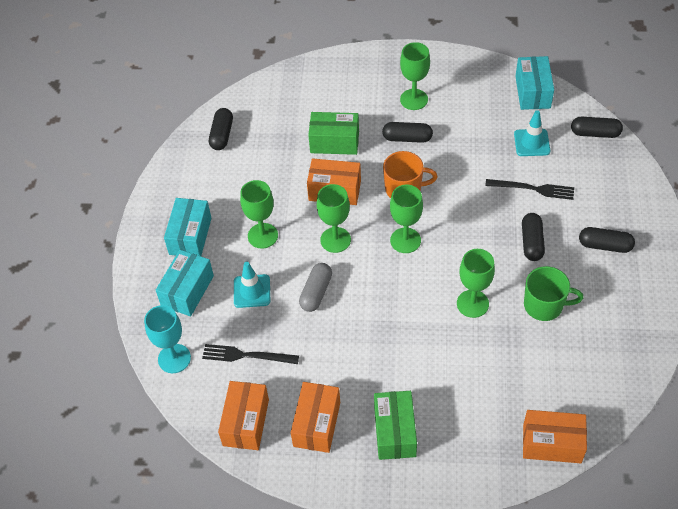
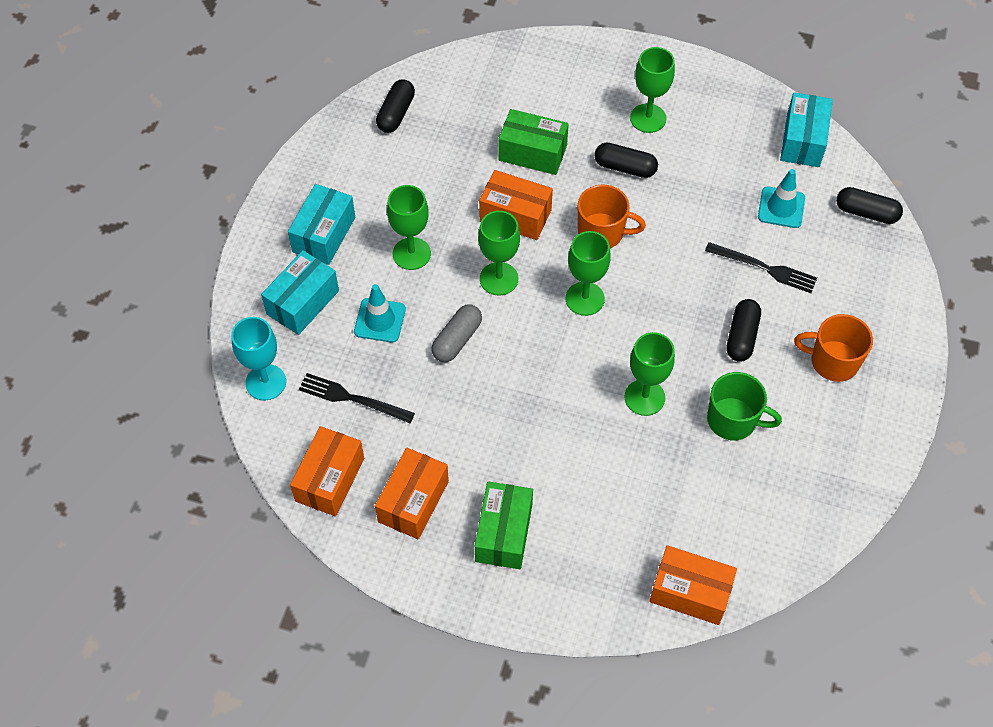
camera: 10 degrees right, 5 degrees up
(605, 245) = (833, 361): black capsule -> orange mug

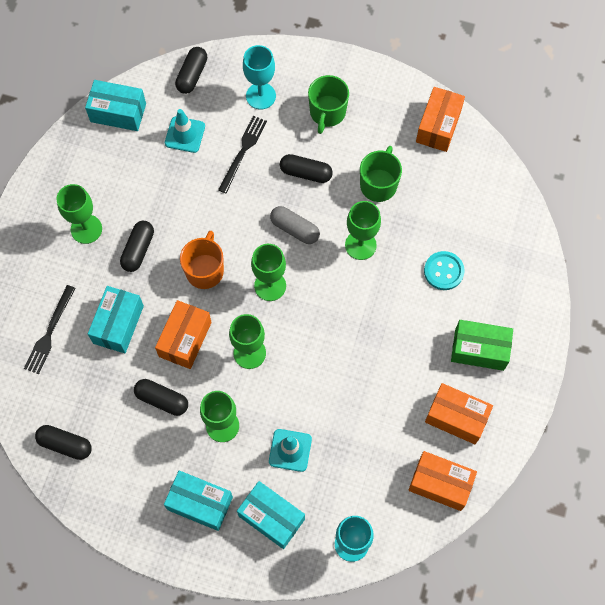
camera: 90 degrees left, 10 degrees up
(352, 398) = (366, 469): black fork -> black fork (49, 332)
(443, 196) = (162, 400): none -> black capsule
(457, 339) = (309, 386): grey capsule -> grey capsule (294, 229)
(532, 153) = (118, 324): green box -> turquoise box
(612, 494) = (443, 271): none -> turquoise button
(690, 592) = (517, 223): orange box -> orange box (438, 126)
(833, 361) = (327, 112): orange mug -> green mug
(847, 286) = (260, 96): none -> turquoise goblet

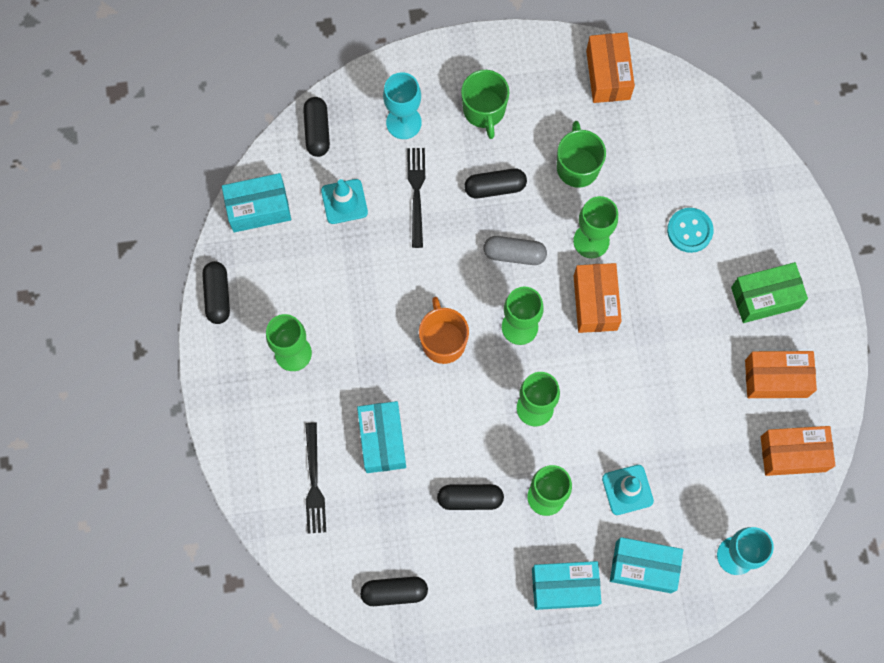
camera: 25 degrees left, 5 degrees up
(138, 250) = (361, 350): black capsule -> black capsule (218, 295)
(185, 339) = (461, 424): orange box -> orange box (595, 302)

